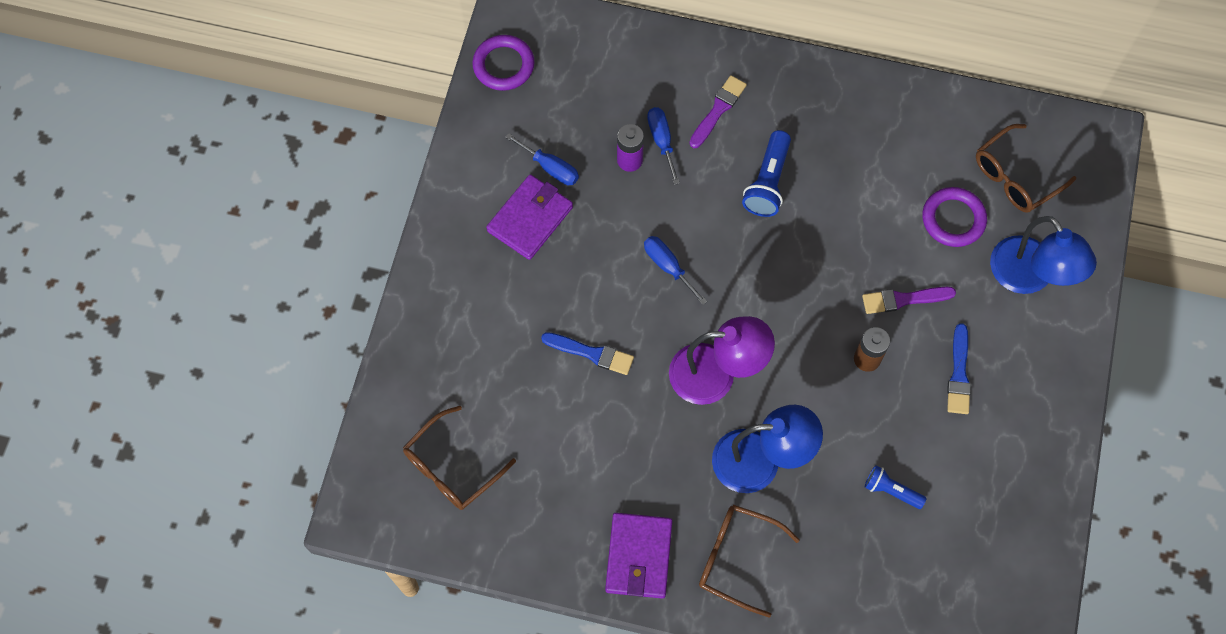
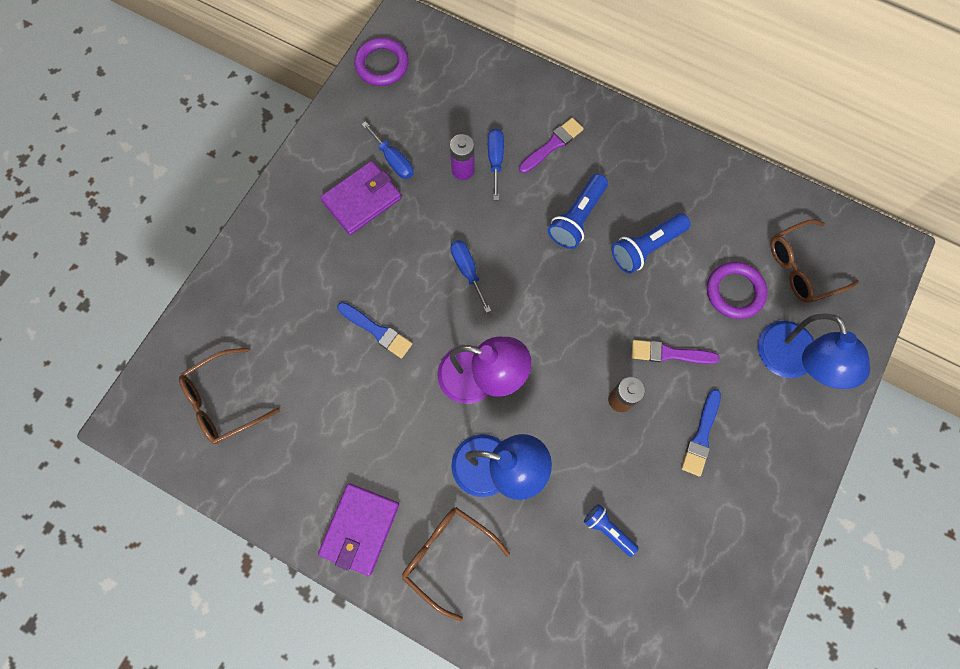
camera: 15 degrees right, 5 degrees up
(849, 196) = (646, 248): none -> blue flashlight

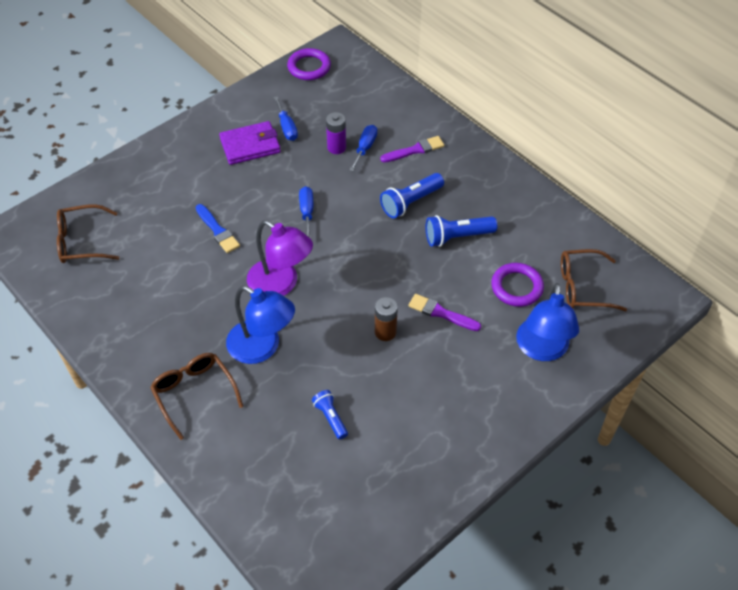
camera: 20 degrees right, 20 degrees down
(360, 529) = (137, 354): purple wallet -> none
(701, 436) = (440, 377): blue brush -> none

